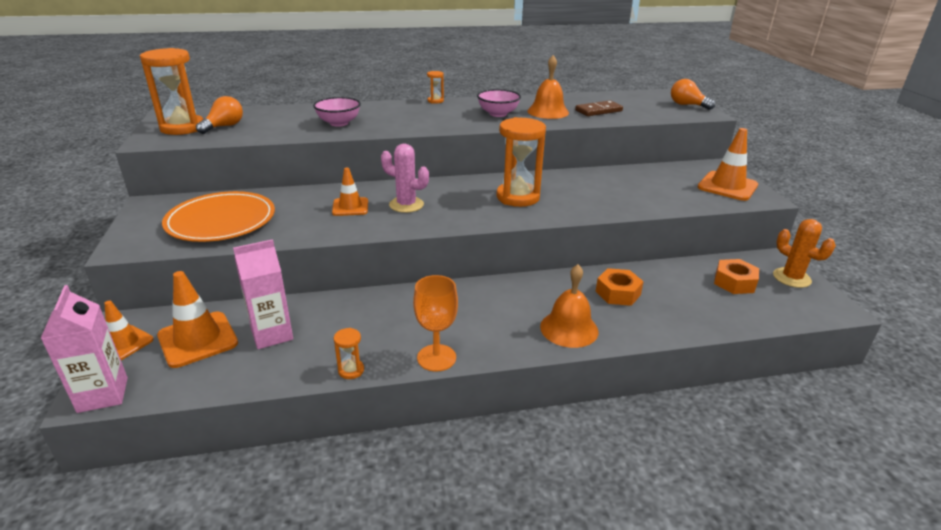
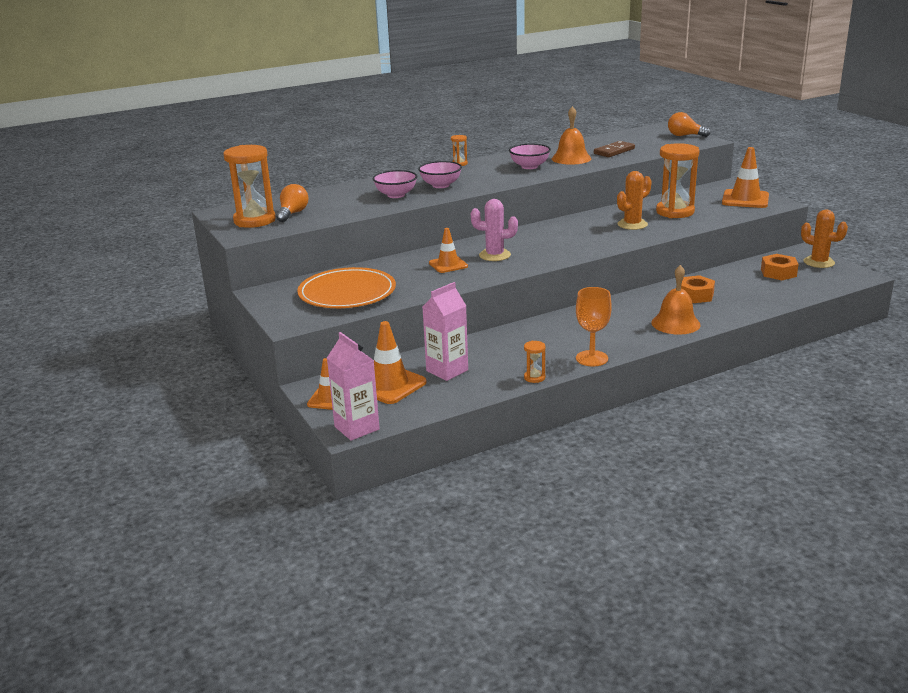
camera: 15 degrees left, 5 degrees down
(392, 120) = (440, 185): none -> pink bowl
(518, 197) = (583, 234): orange hourglass -> orange hourglass (675, 212)
(580, 195) = (632, 224): none -> orange cactus

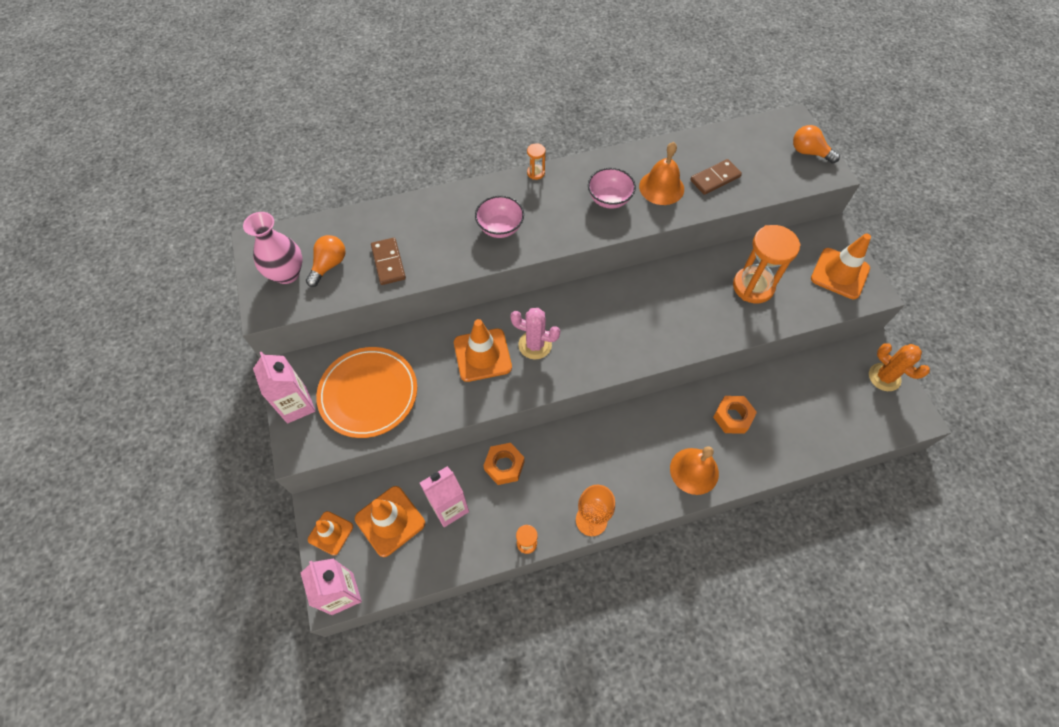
camera: 10 degrees right, 35 degrees up
(254, 220) = (287, 274): orange hourglass -> pink vase
(279, 306) = (297, 405): none -> pink carton
(347, 207) = (388, 263): none -> brown domino
(396, 195) = (446, 243): pink bowl -> none
(448, 265) = (482, 355): orange traffic cone -> orange traffic cone, size x1.57
(632, 224) = (698, 307): orange cactus -> none
(778, 273) = (833, 390): orange nut -> orange nut (504, 466)

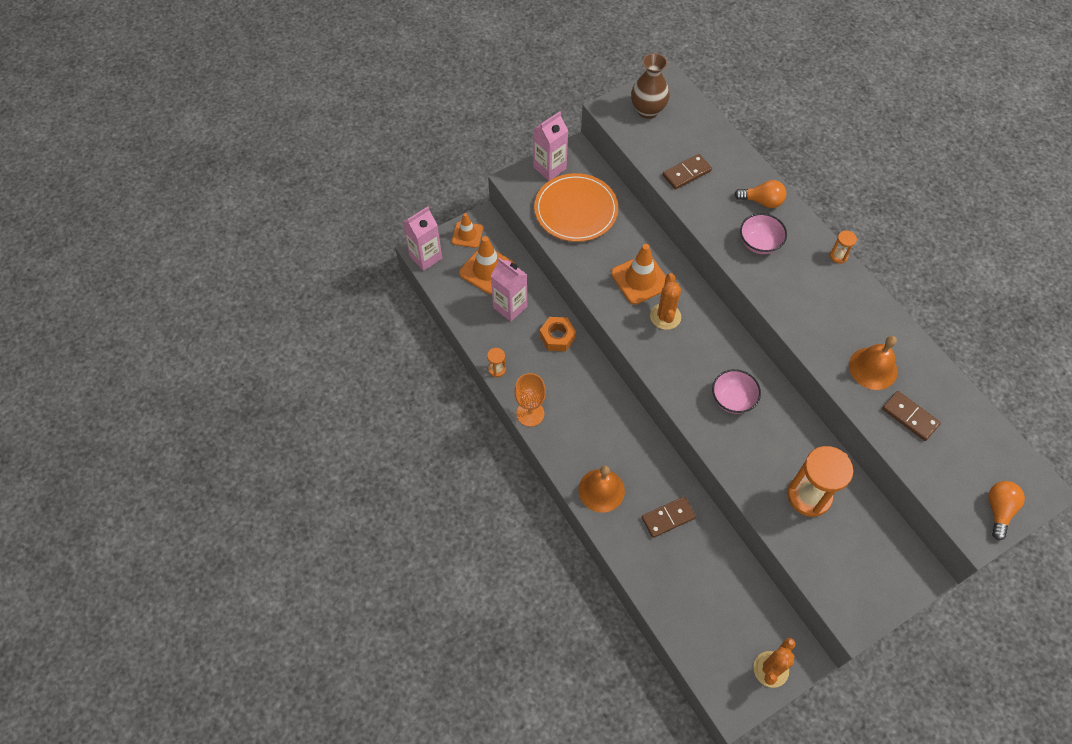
camera: 75 degrees right, 0 degrees up
(287, 274) = (647, 110): pink vase -> brown vase
(329, 265) = (667, 134): orange light bulb -> orange light bulb (762, 201)
(535, 345) = (665, 316): pink cactus -> orange cactus
(609, 199) = (835, 324): pink bowl -> pink bowl (732, 399)
(732, 417) = (668, 518): orange nut -> brown domino
(839, 273) = (865, 584): orange traffic cone -> none

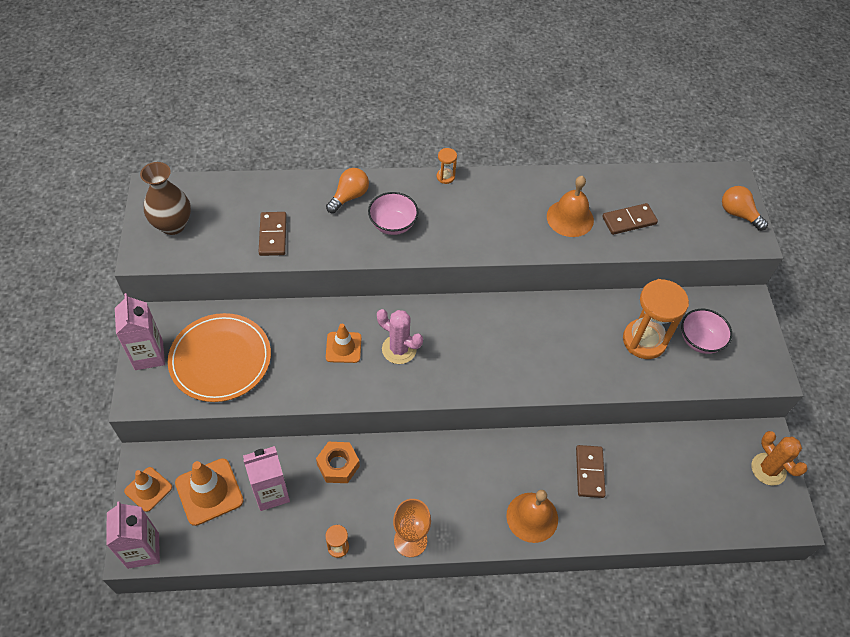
camera: 65 degrees left, 5 degrees down
(640, 279) = (343, 347): orange traffic cone -> orange traffic cone, size x0.64
(665, 316) = (399, 349): orange cactus -> pink cactus
(732, 399) = (520, 344): pink bowl -> pink bowl (700, 340)

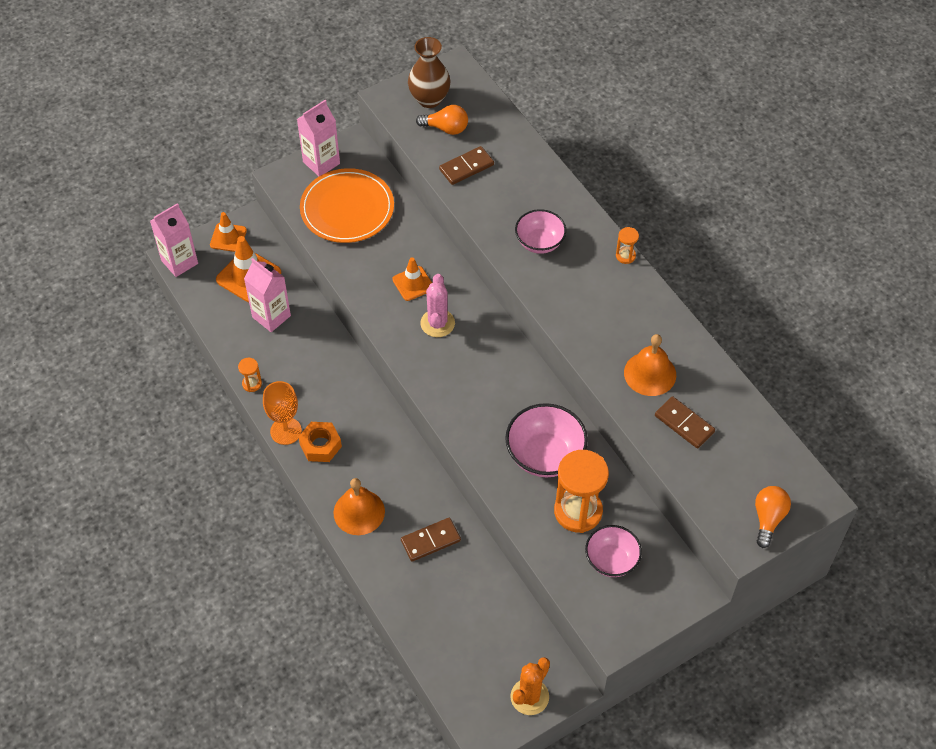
camera: 65 degrees right, 0 degrees up
(338, 465) = (322, 349): orange nut -> orange nut (320, 445)
(349, 197) = (547, 197): orange light bulb -> orange light bulb (446, 128)
(579, 337) = (545, 455): none -> pink bowl

